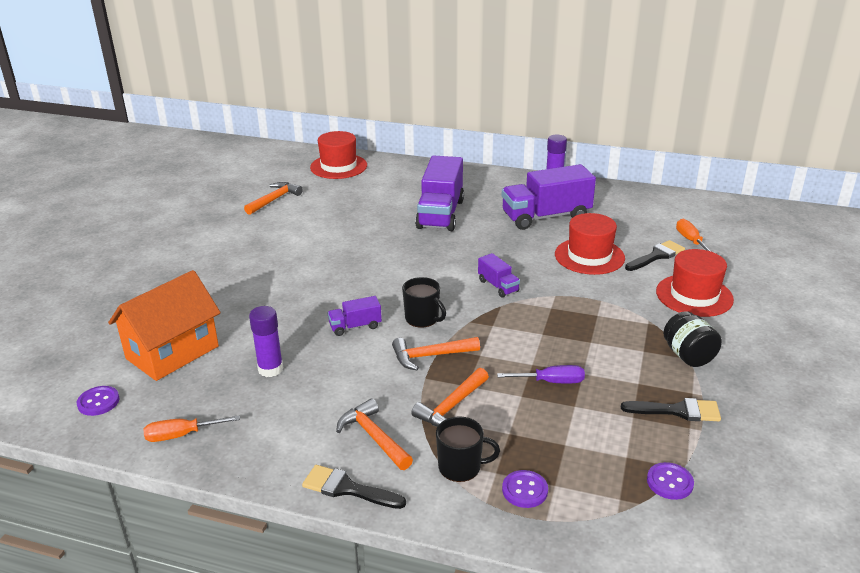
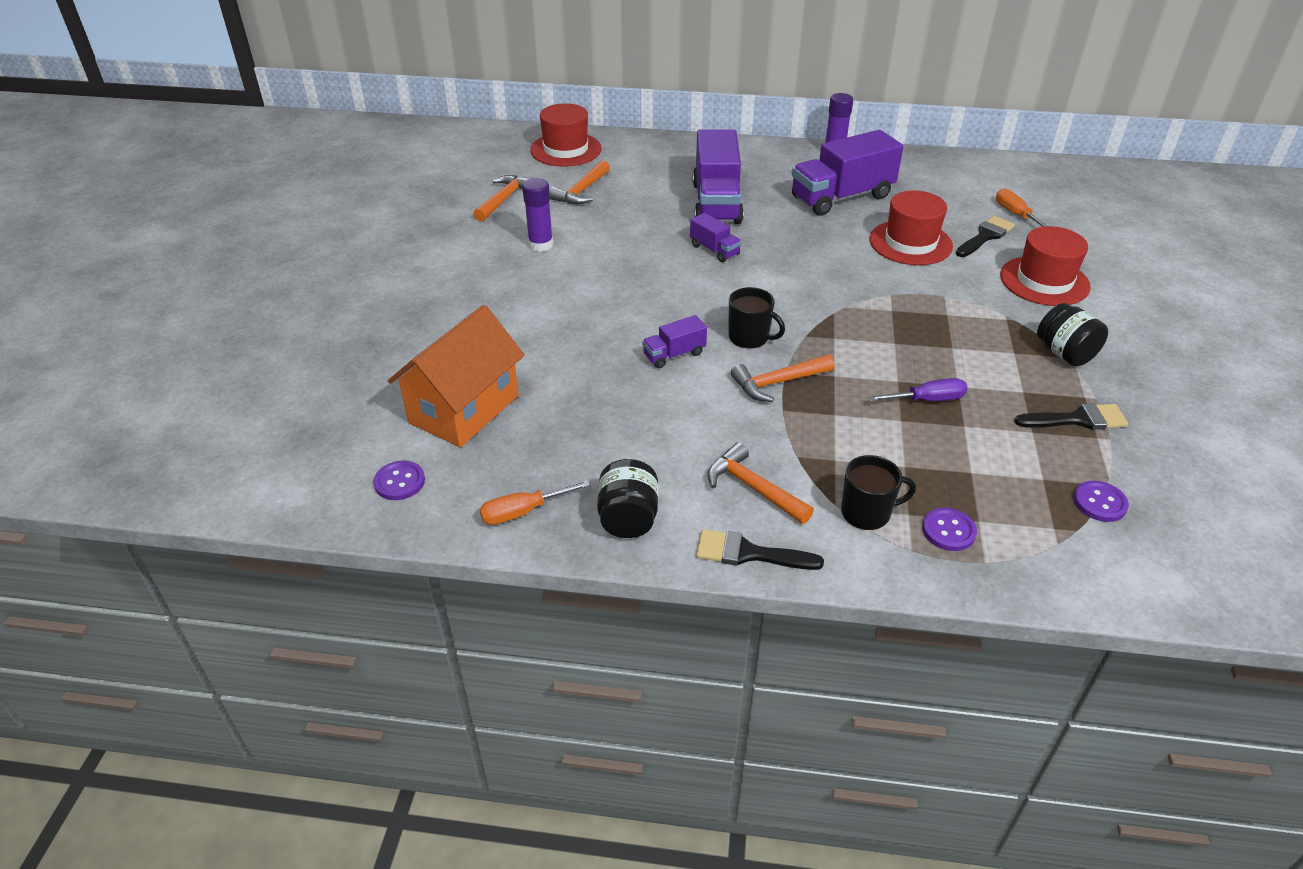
camera: 10 degrees left, 10 degrees up
(262, 449) = (628, 518): none -> black jar
(270, 369) = (595, 418): purple glue stick -> purple glue stick (541, 245)
(452, 407) = (827, 441): orange hammer -> orange hammer (581, 191)
(498, 286) = (821, 289): purple truck -> purple truck (714, 250)

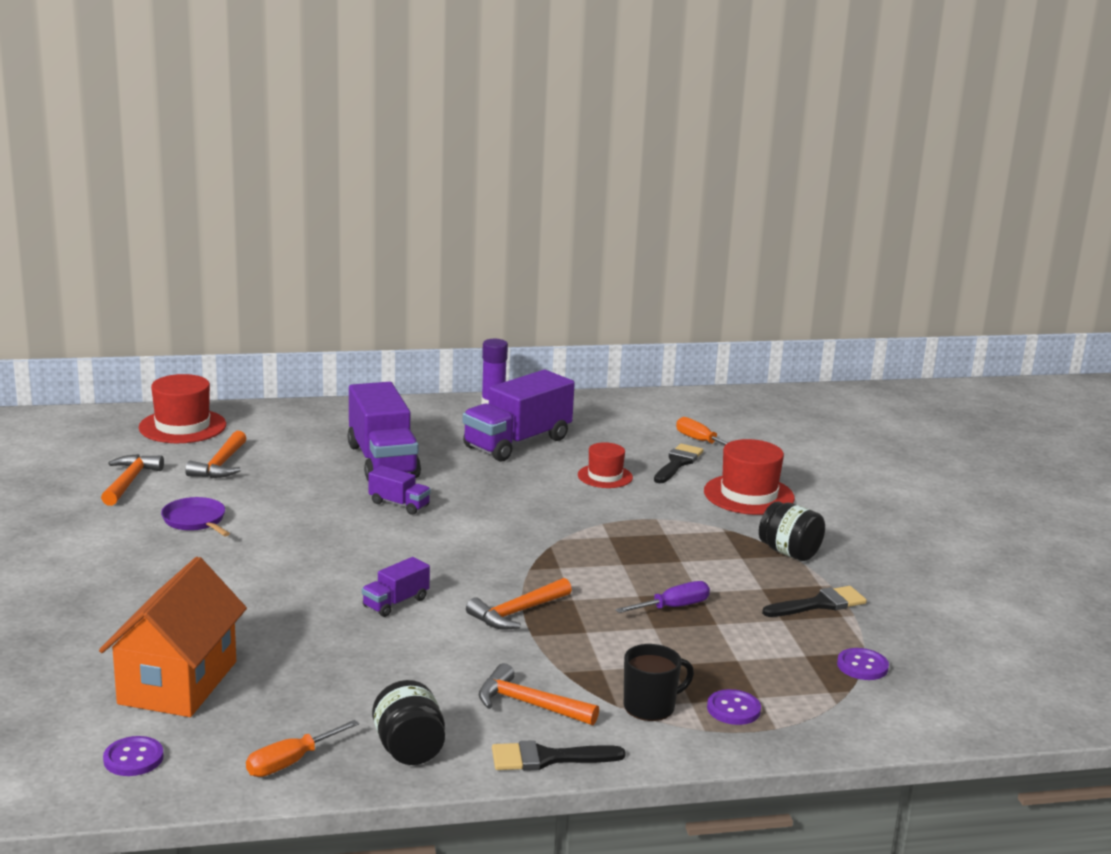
camera: 20 degrees left, 20 degrees down
(541, 245) = (195, 520): purple glue stick -> purple pan
(749, 337) = (471, 577): black mug -> none
(910, 243) = (605, 476): red hat -> red hat, size x0.62

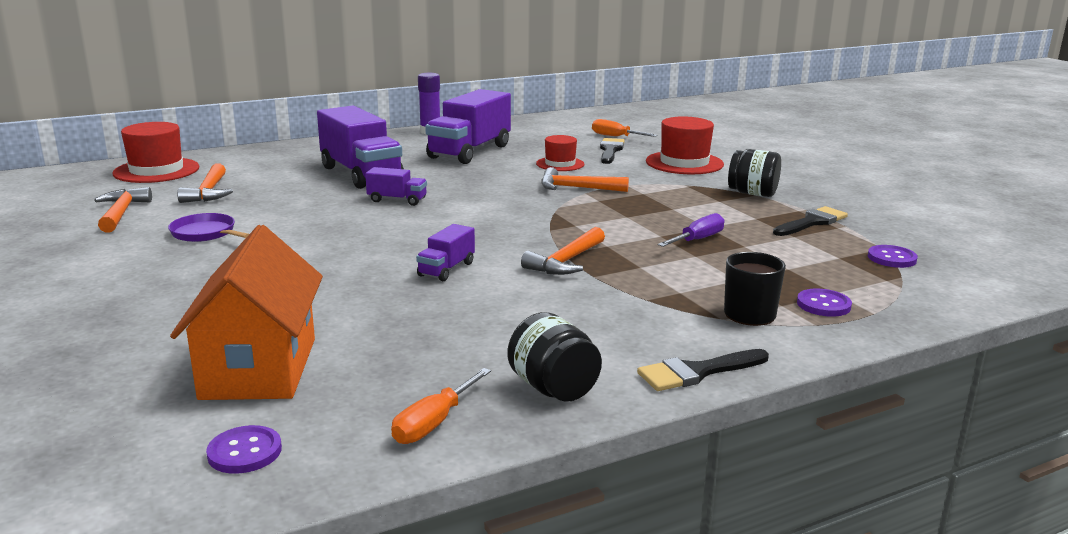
camera: 15 degrees left, 0 degrees up
(529, 704) = (639, 330): orange hammer -> orange hammer (577, 188)

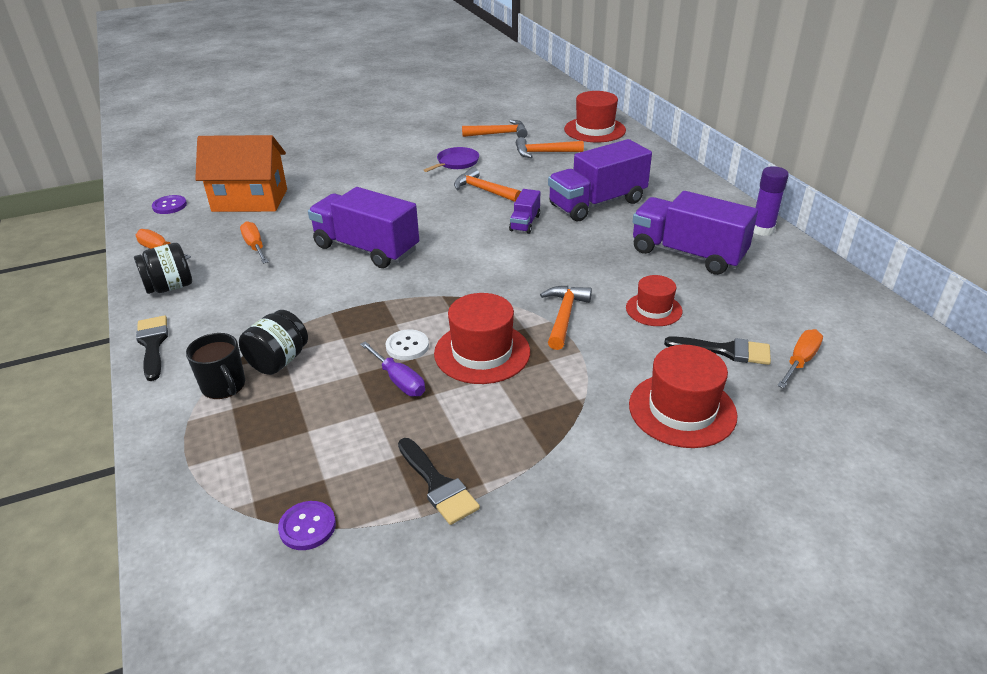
camera: 95 degrees right, 15 degrees up
(431, 340) = (255, 246): none -> orange screwdriver
(446, 269) = (366, 249): purple truck -> purple truck, size x2.09
(566, 261) = (365, 300): orange hammer -> orange hammer (483, 190)
(641, 213) = (482, 352): none -> red hat
(644, 239) = (407, 346): none -> white button
(752, 193) = (551, 453): black jar -> black jar (278, 361)
(823, 305) = (220, 435): purple button -> none

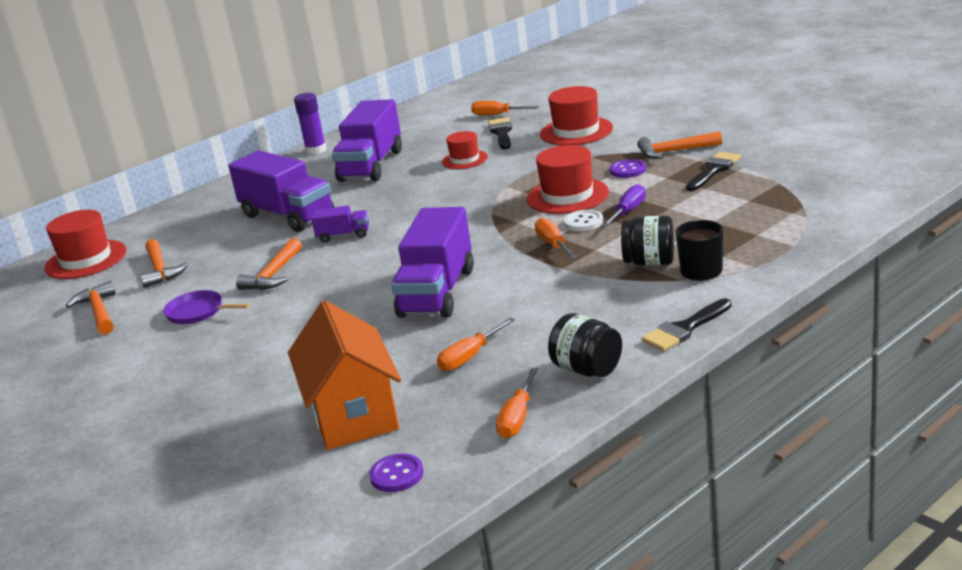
camera: 105 degrees left, 10 degrees down
(307, 527) = (790, 191): purple button -> purple button (628, 170)
(381, 318) = (553, 244): none -> orange screwdriver
(564, 316) = (496, 183): orange hammer -> orange hammer (674, 151)

